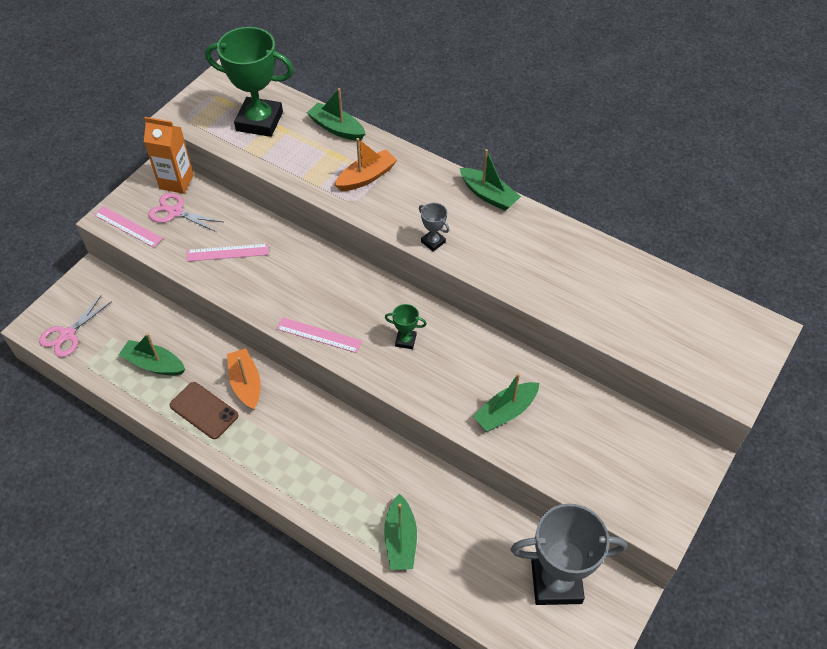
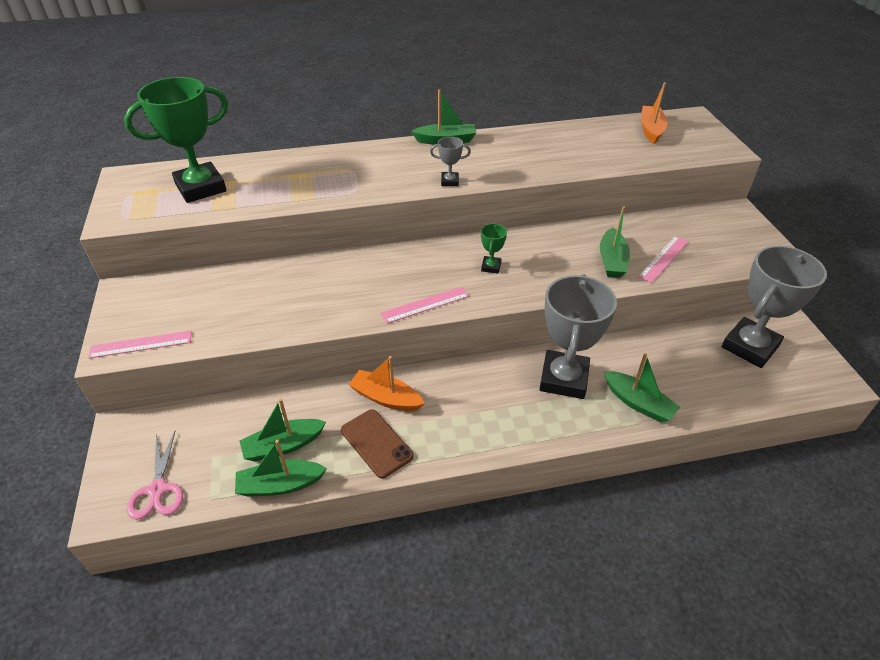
camera: 45 degrees left, 10 degrees down
(175, 212) = (178, 307): pink scissors -> none
(176, 182) = (150, 287): orange carton -> none
(204, 410) = (376, 443): brown phone -> brown phone turned 60 degrees clockwise
(227, 252) = (270, 303): pink ruler -> pink ruler (663, 258)
(337, 128) = (276, 161): green boat -> green boat (280, 485)
(366, 177) = (344, 174): orange boat -> orange boat (651, 130)
(375, 474) = (563, 379): none -> grey trophy
(405, 340) = (491, 267): green trophy -> green trophy turned 45 degrees counterclockwise

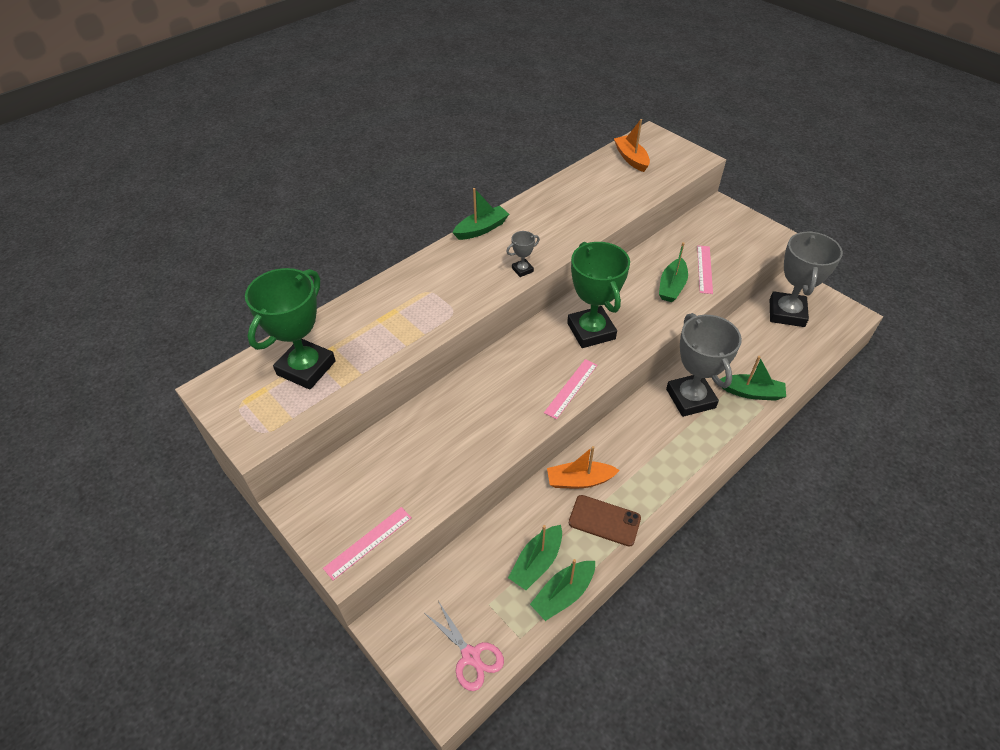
camera: 30 degrees left, 5 degrees up
(491, 267) = (591, 331): green trophy -> green trophy, size x2.32
(612, 261) = (672, 286): green boat -> green boat turned 45 degrees clockwise

